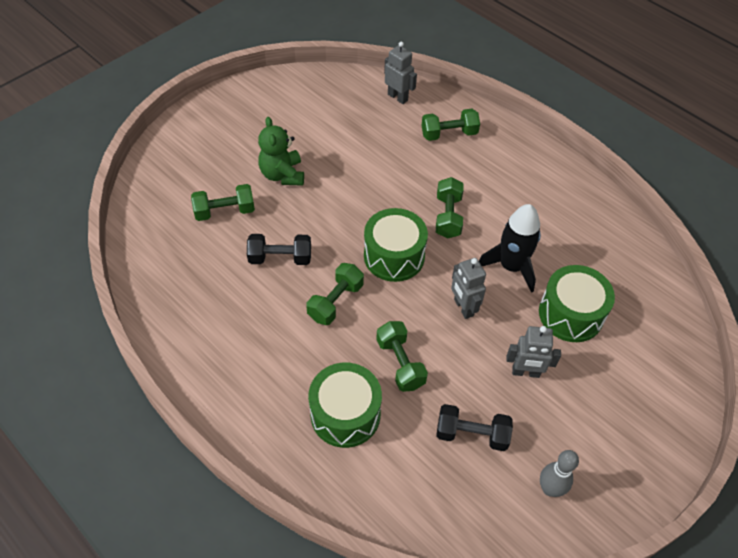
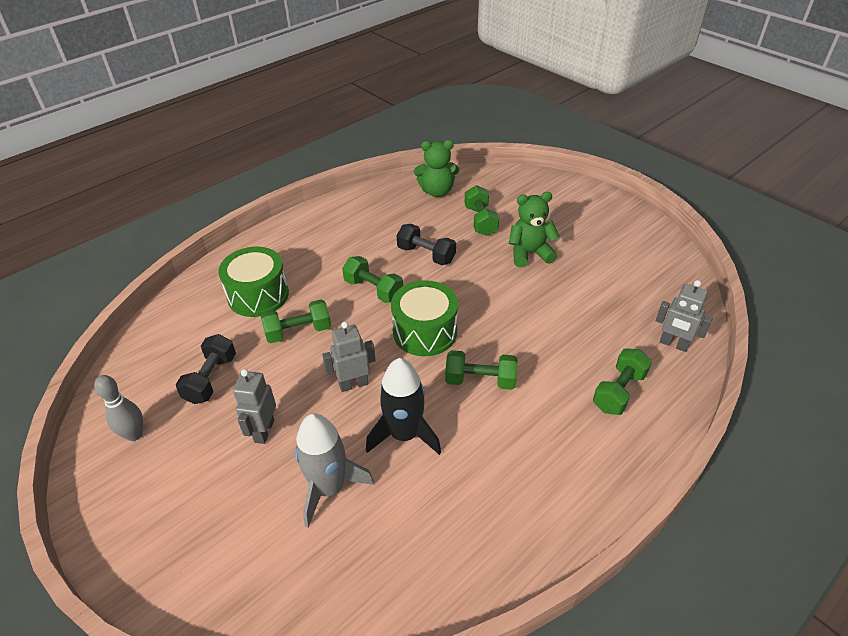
camera: 95 degrees right, 10 degrees down
(162, 251) = (437, 191): none -> green teddy bear
(280, 258) = (426, 255): black dumbbell -> black dumbbell turned 60 degrees counterclockwise
(398, 97) = (673, 344): grey robot -> grey robot turned 75 degrees clockwise
(449, 134) = (619, 391): green dumbbell -> green dumbbell turned 45 degrees clockwise
(570, 314) = (329, 488): green drum -> grey rocket

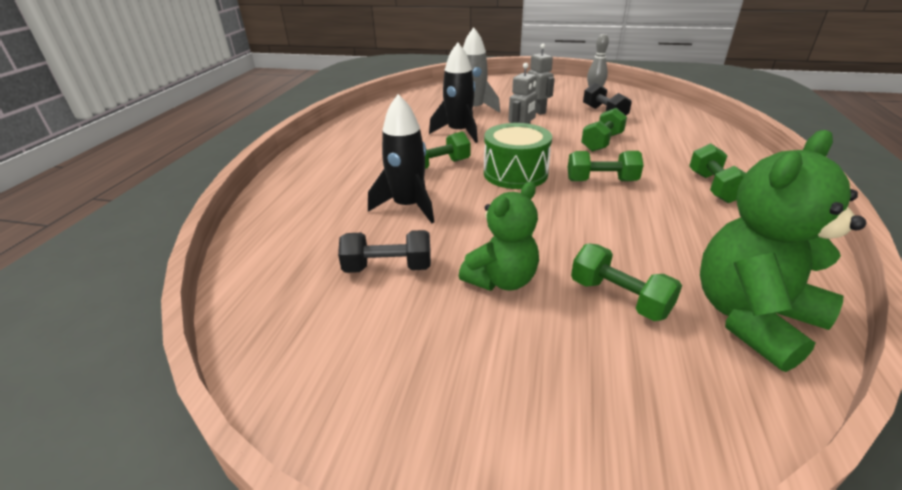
camera: 145 degrees right, 10 degrees down
(258, 295) = (672, 146): green drum -> none
(426, 255) = (609, 226): black dumbbell -> black dumbbell (388, 268)
(437, 191) = (751, 318): green teddy bear -> green teddy bear, size x1.53
(545, 338) = (408, 206): none -> black rocket
(619, 391) = (319, 196): green dumbbell -> green dumbbell (713, 187)
(673, 344) = (269, 249): grey robot -> none

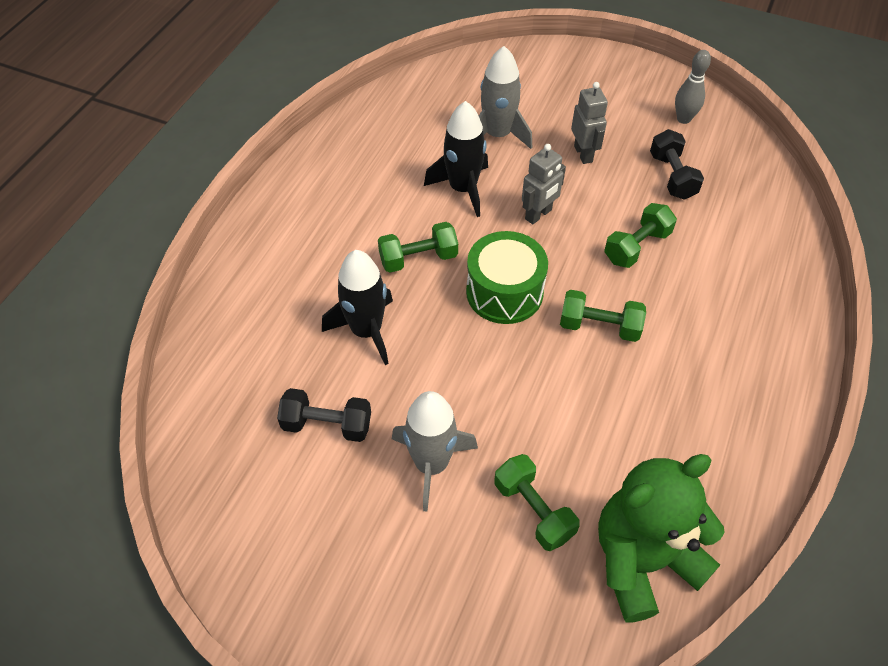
camera: 10 degrees right, 20 degrees up
(501, 280) = (431, 464): green teddy bear -> grey rocket
(713, 187) = (724, 364): green dumbbell -> none

